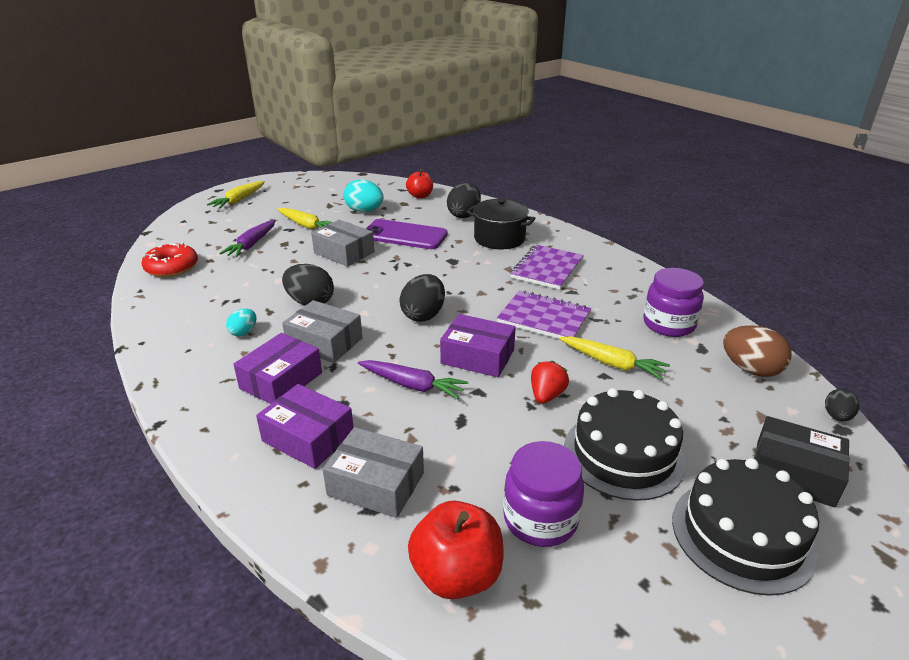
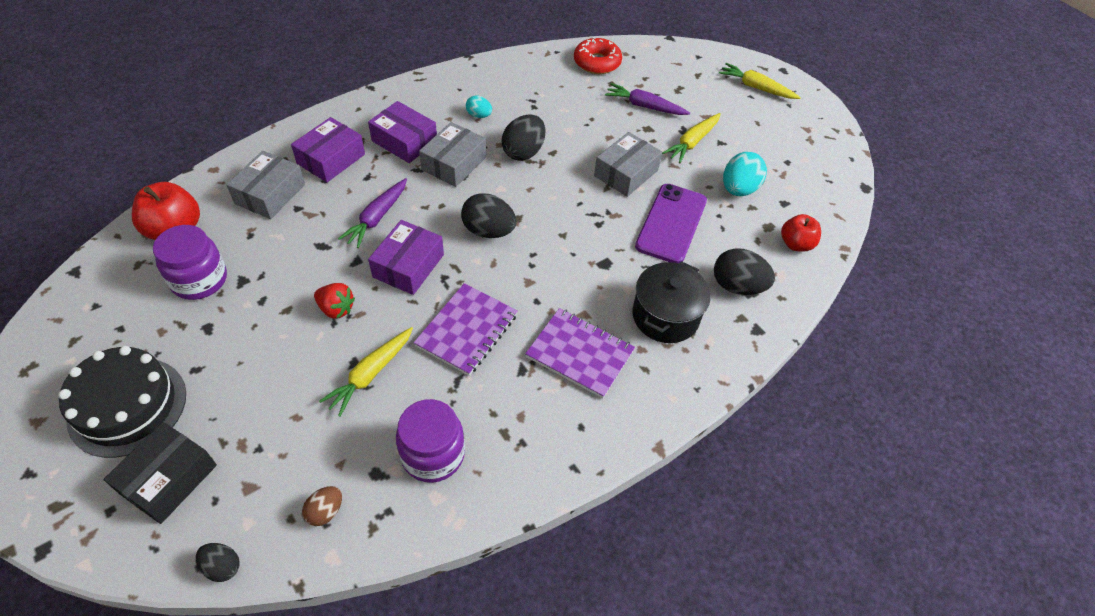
camera: 90 degrees right, 20 degrees up
(623, 454) = (242, 349): black cake -> none
(751, 369) = (325, 511): brown egg -> brown egg, size x0.57

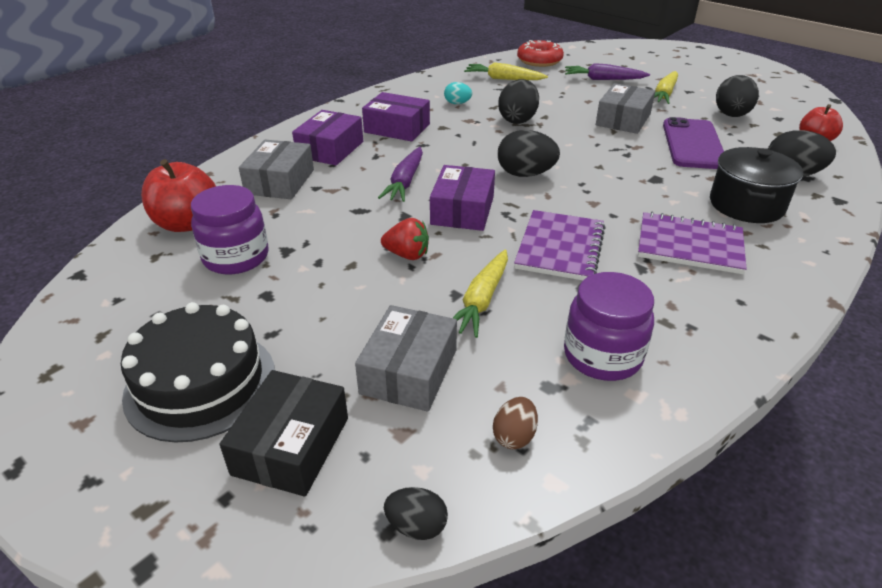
camera: 10 degrees left, 15 degrees down
(454, 163) = (456, 135): grey box -> grey box (409, 371)
(738, 189) = (731, 115): turquoise egg -> black egg
(756, 87) = (687, 58): yellow carrot -> yellow carrot (503, 79)

